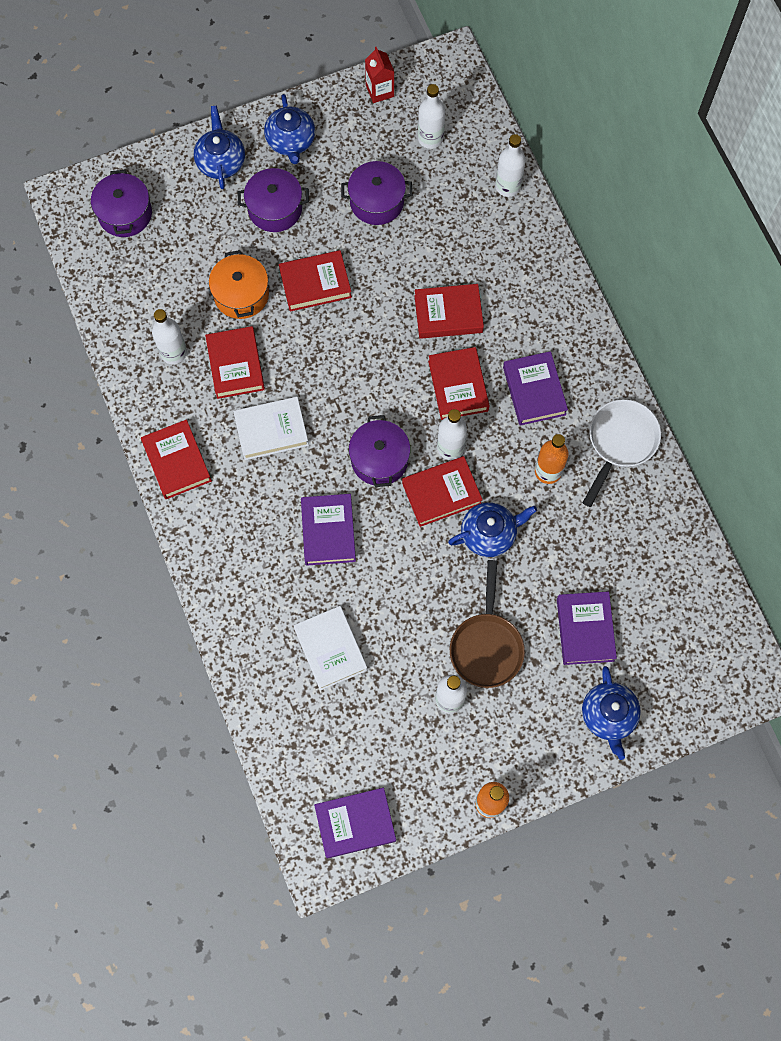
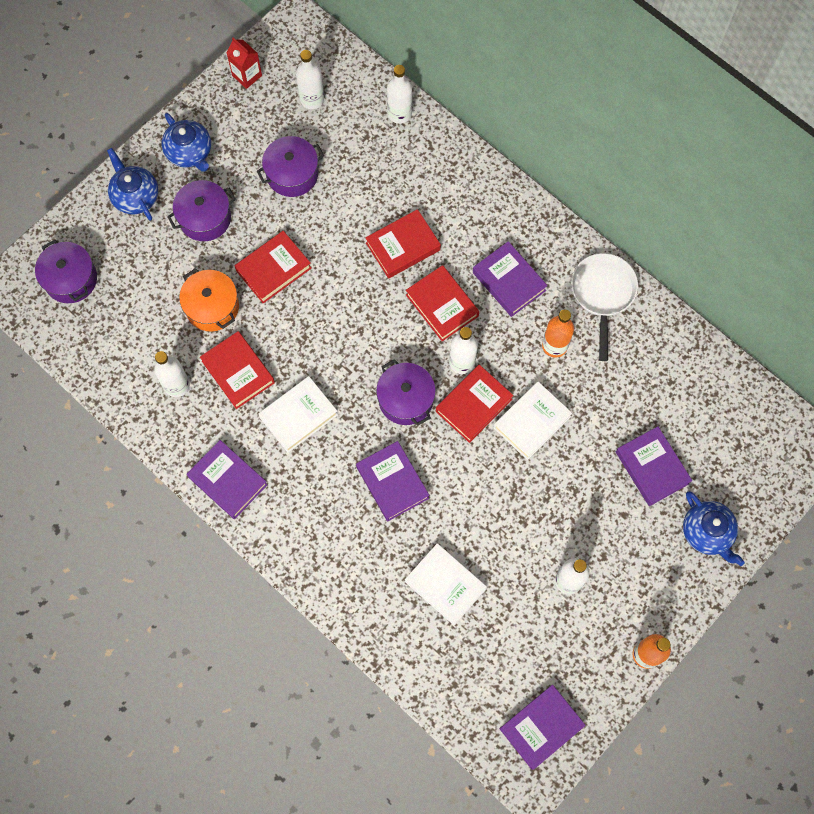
camera: 25 degrees left, 0 degrees up
(177, 461) = (228, 481): red book -> purple book
(486, 645) = (576, 520): brown pan -> none
(489, 534) = (531, 422): blue teapot -> white book

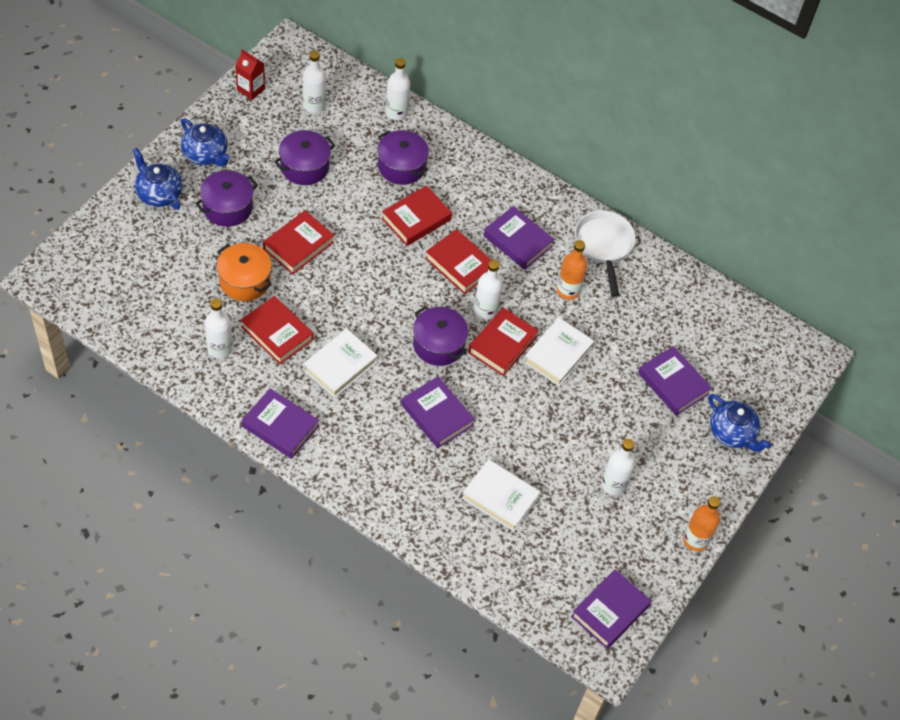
camera: 15 degrees left, 15 degrees down
(71, 279) = (105, 266): purple pot -> purple pot (401, 166)

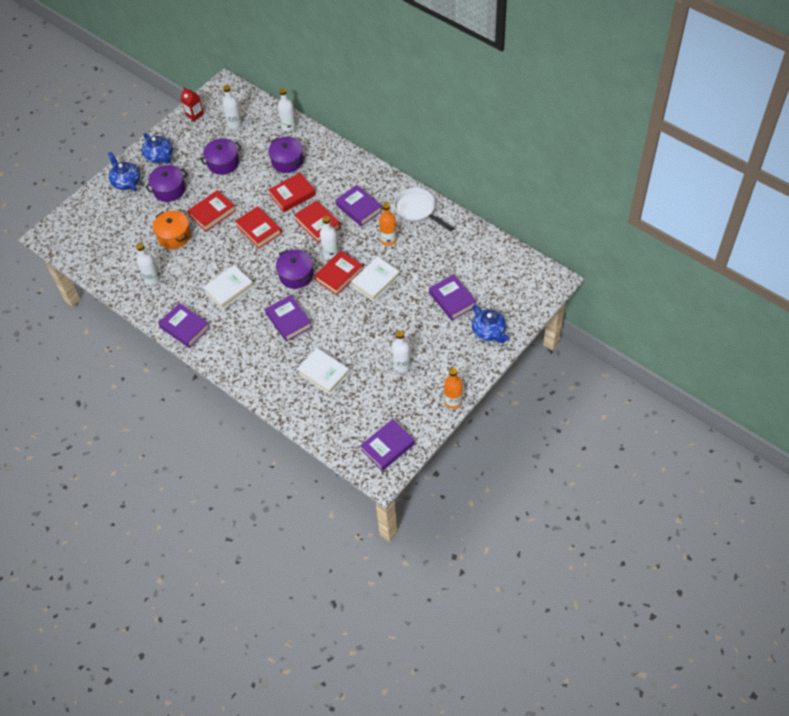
camera: 15 degrees right, 0 degrees up
(277, 333) = (190, 269): red book -> red book (259, 229)
(604, 246) = (417, 210): white pan -> white pan turned 45 degrees counterclockwise

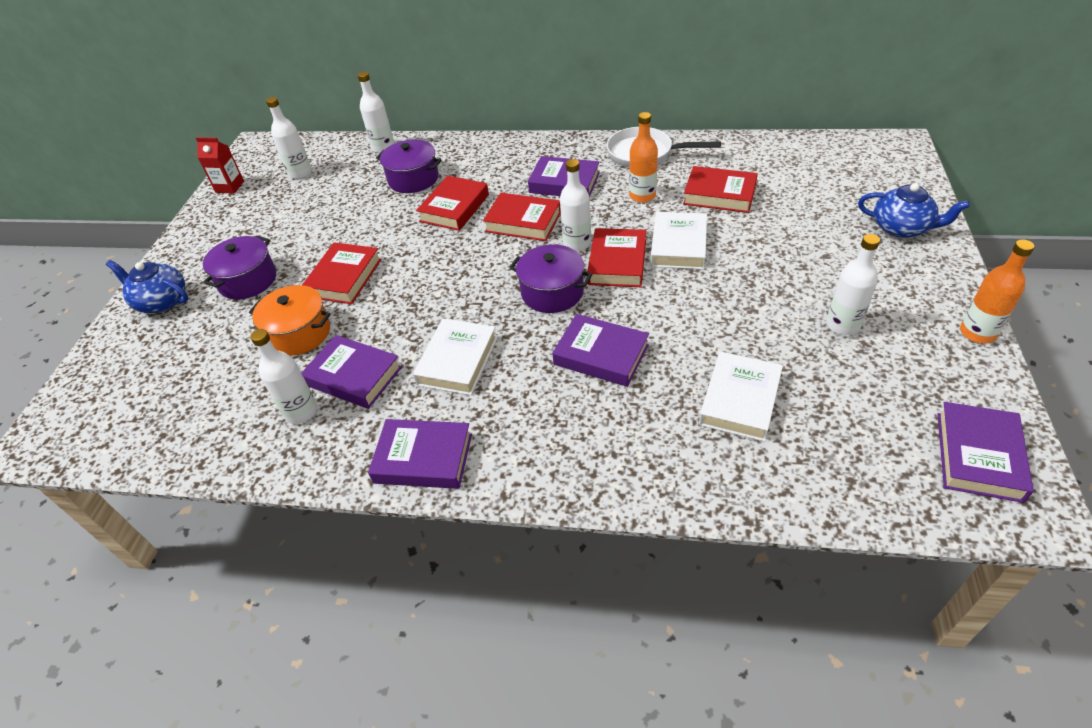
camera: 30 degrees left, 10 degrees down
(160, 156) = (203, 250): blue teapot -> none
(223, 163) = (315, 217): purple pot -> none
(259, 229) = (439, 265): red book -> red book (719, 194)
(323, 373) = (740, 400): white book -> white book turned 75 degrees counterclockwise
(452, 299) = (807, 217): purple book -> purple book (354, 376)

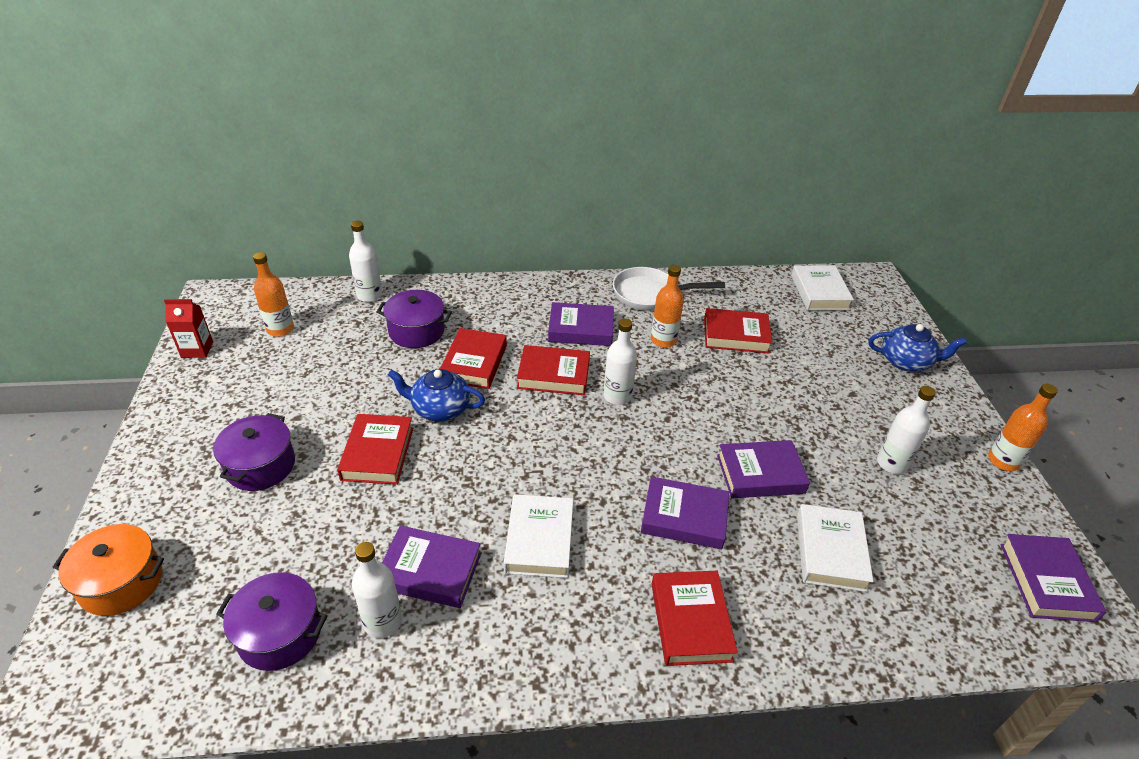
camera: 20 degrees left, 5 degrees down
(161, 301) = (157, 501): blue teapot -> blue teapot (439, 409)
(299, 333) = (347, 525): orange pot -> orange pot (121, 582)
(300, 173) = (280, 329): white bottle -> orange bottle
(423, 458) = (542, 658): purple book -> purple book (760, 474)
(552, 292) = (611, 452): purple pot -> purple pot (280, 633)
(617, 263) = (664, 414): red book -> red book (690, 621)
(678, 245) = (716, 392): white book -> white book (819, 292)

